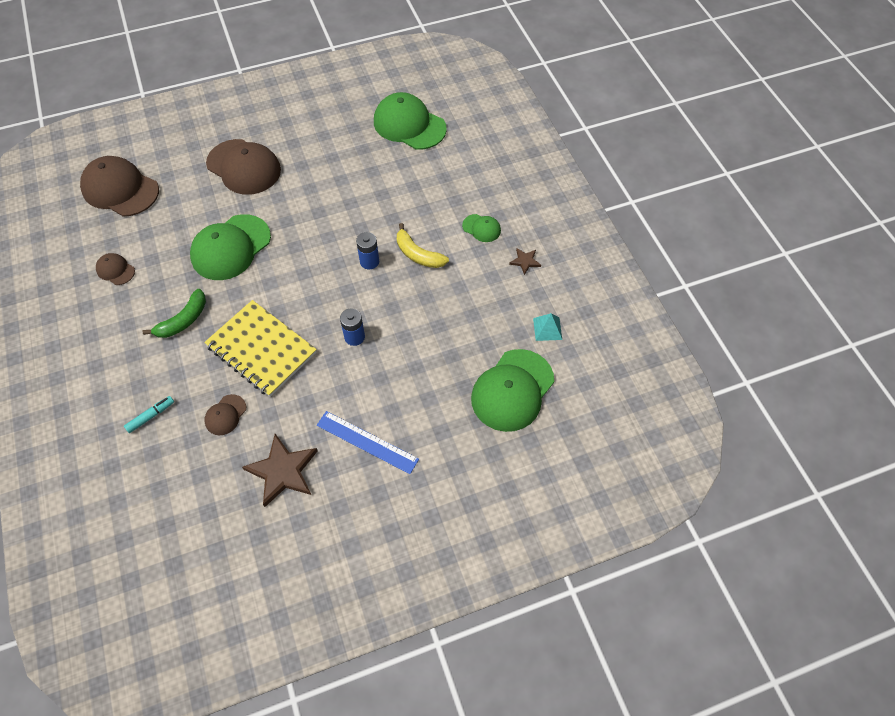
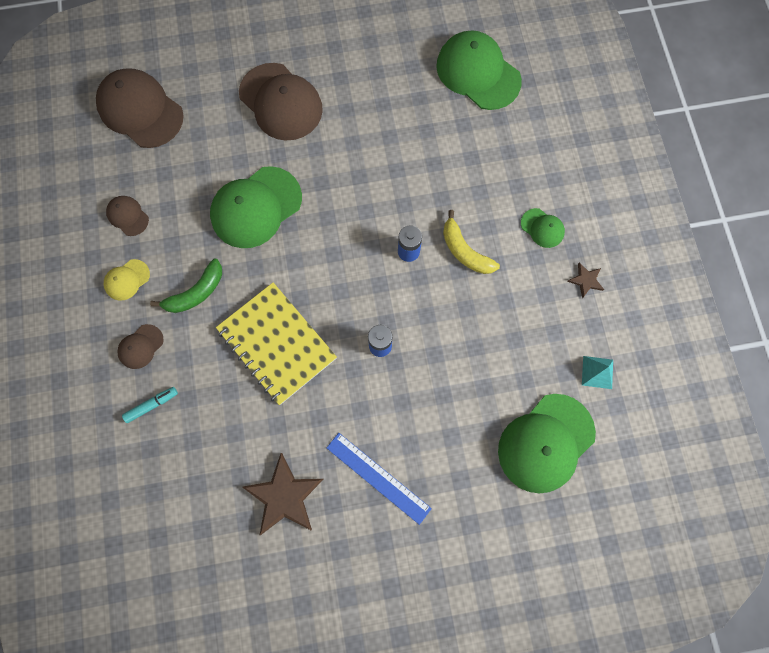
camera: 10 degrees right, 15 degrees up
(119, 319) = (127, 280): none -> yellow cap
(225, 415) = (230, 418): brown cap -> brown cap (141, 346)

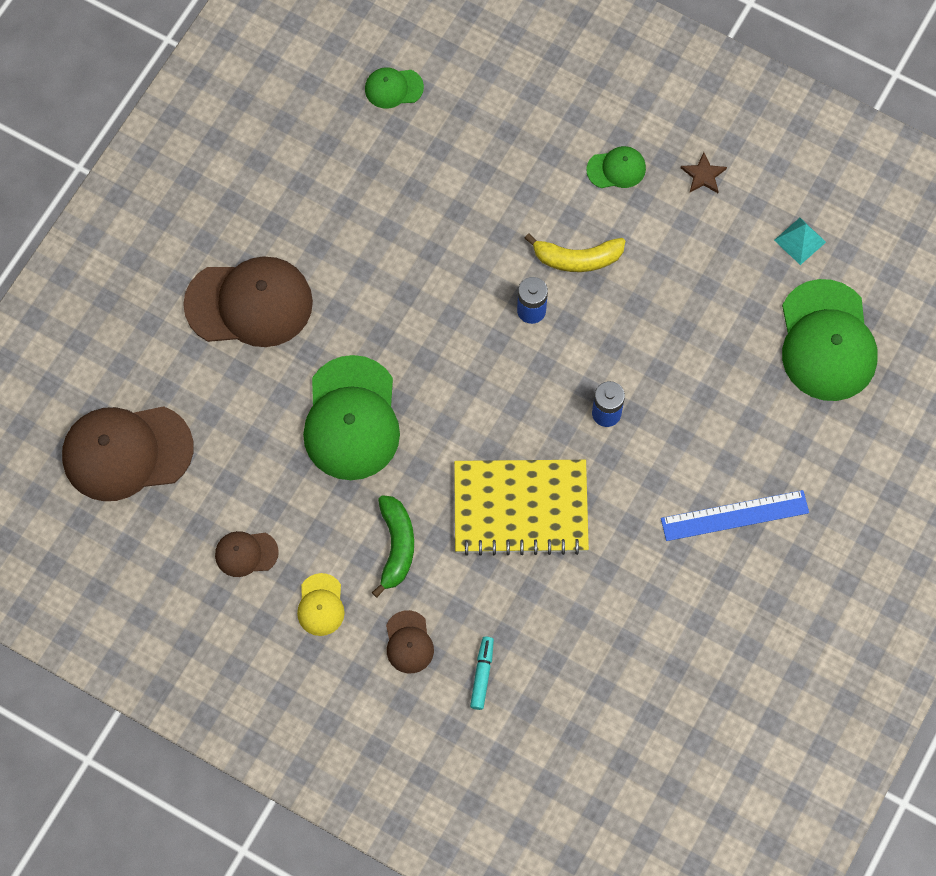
camera: 50 degrees left, 5 degrees down
(284, 496) = (681, 614): brown star -> none
(478, 73) = (393, 88): green cap -> green cap, size x0.48

